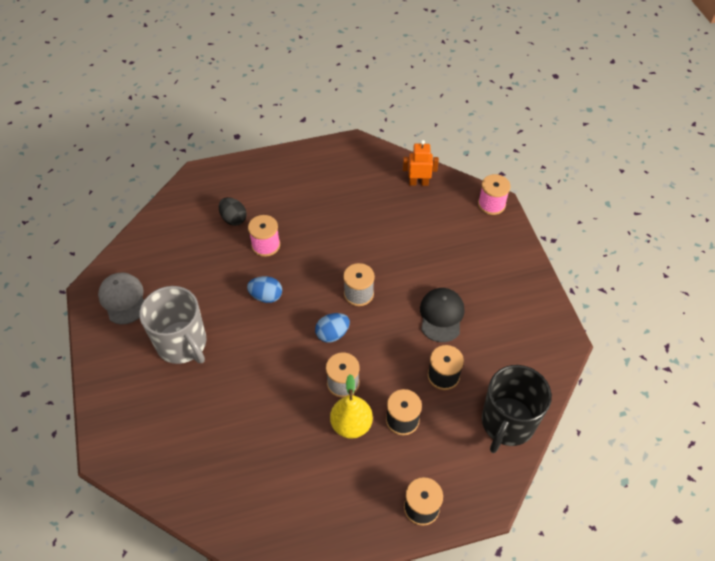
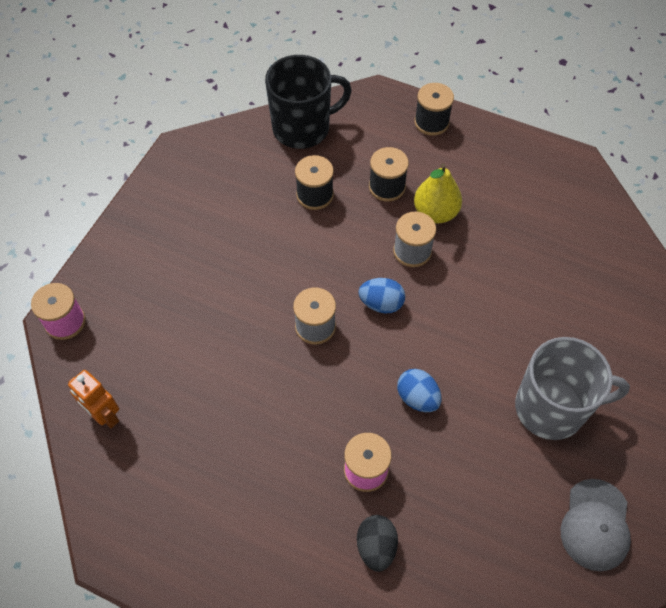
camera: 140 degrees left, 5 degrees up
(182, 344) = (551, 408): grey mug -> grey mug turned 90 degrees clockwise
(441, 315) = (258, 245): black cap -> none

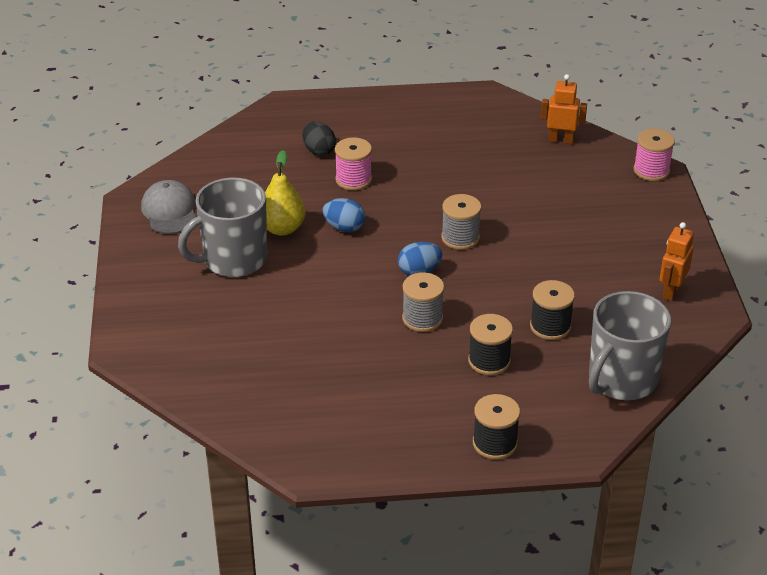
camera: 150 degrees right, 20 degrees down
(191, 182) = (671, 291): none -> orange robot
(303, 128) = (621, 380): black mug -> grey mug
(435, 213) = (424, 358): yellow pear -> yellow pear (282, 228)

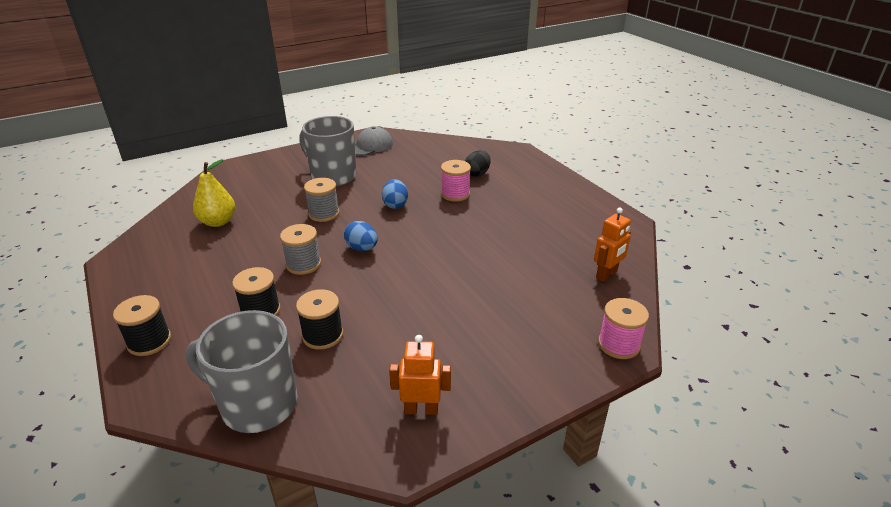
camera: 65 degrees right, 5 degrees down
(282, 228) = (377, 183): yellow pear -> yellow pear (218, 222)
(460, 238) = (419, 256): grey spool -> grey spool (324, 214)
(560, 140) = (606, 274): orange robot -> orange robot turned 60 degrees clockwise

